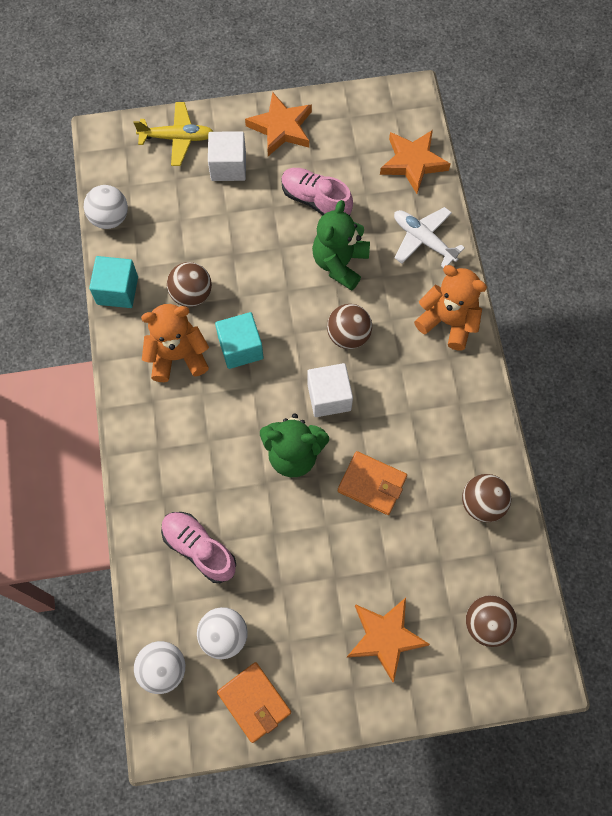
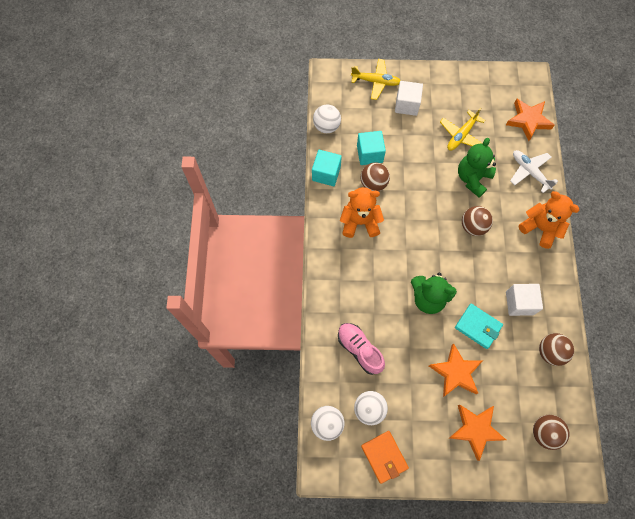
camera: 10 degrees right, 0 degrees up
(240, 348) = (401, 223): turquoise cube -> turquoise cube (369, 154)
(281, 128) = (444, 85): orange star -> orange star (455, 372)
(316, 200) = (461, 135): pink shoe -> yellow plane
(329, 397) = (456, 265): white cube -> white cube (519, 303)
(372, 484) = (478, 326): orange wallet -> turquoise wallet

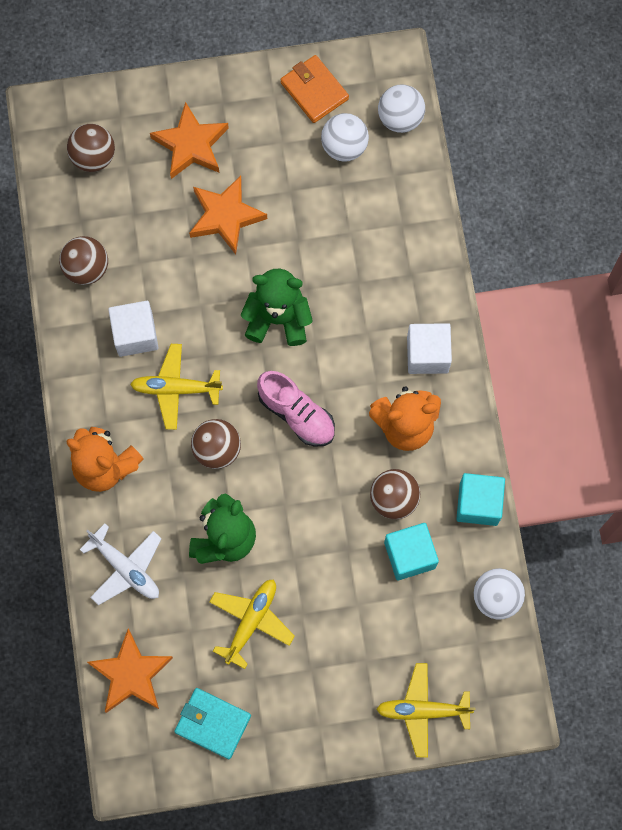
camera: 170 degrees right, 5 degrees up
(359, 350) = (371, 224): pink shoe -> pink shoe (296, 414)
(407, 105) = (357, 669): white cube -> white cube (427, 354)
(478, 326) = (197, 288): turquoise wallet -> turquoise wallet (212, 724)
(495, 265) = (176, 389): none -> yellow plane

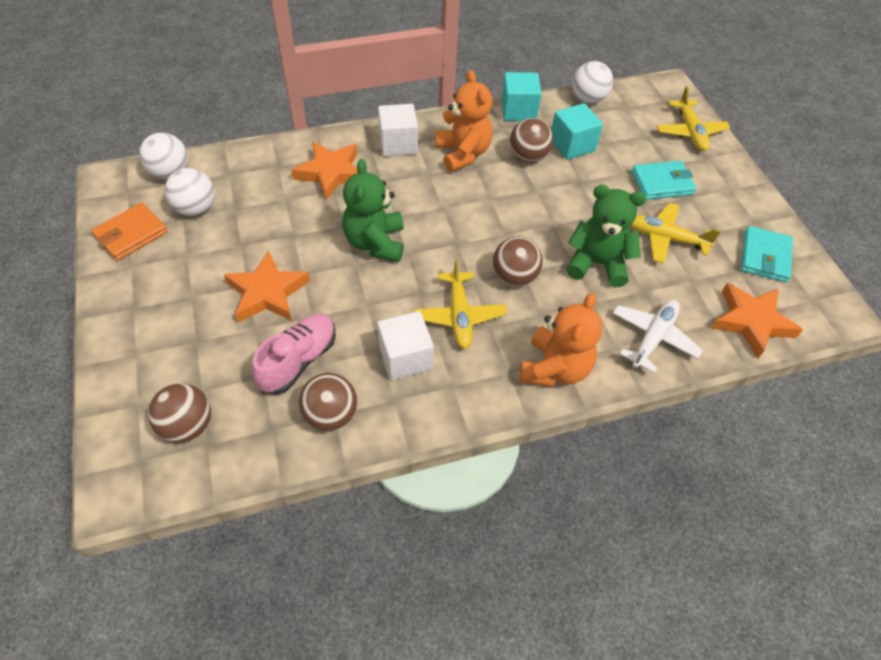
camera: 100 degrees left, 20 degrees down
(191, 145) = (181, 331): orange star -> orange star (331, 173)
(296, 414) = (467, 222): pink shoe -> pink shoe (298, 361)
(336, 645) = (662, 183): none -> turquoise wallet

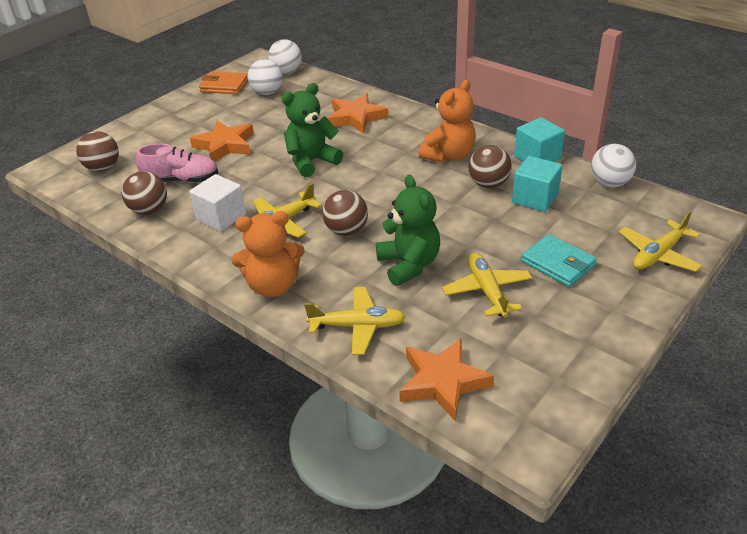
camera: 60 degrees right, 15 degrees down
(398, 144) = (420, 127): white cube -> none
(653, 338) = (358, 326): white plane -> yellow plane
(765, 257) = (543, 363): turquoise wallet -> none

